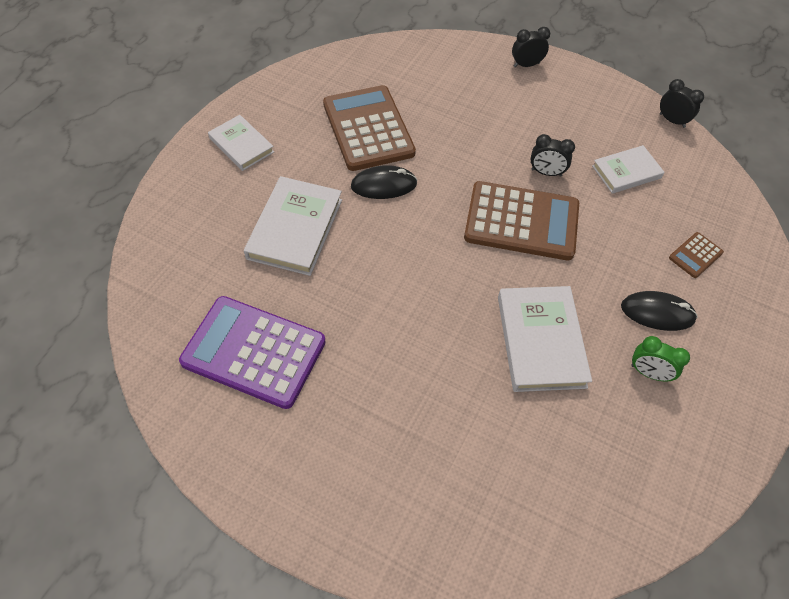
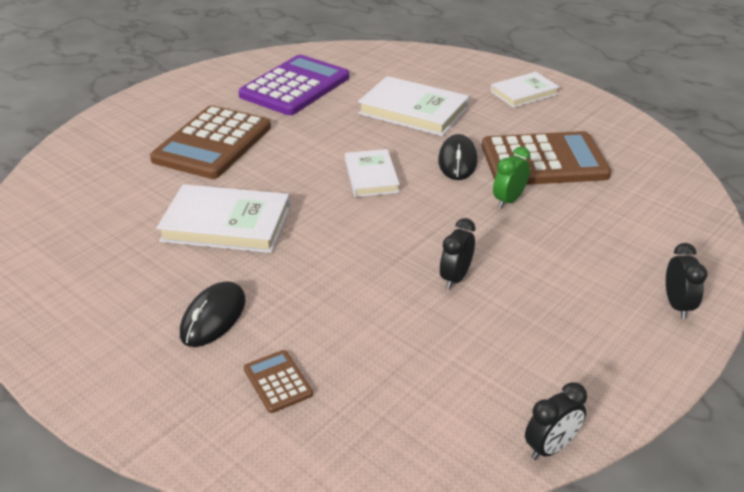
camera: 105 degrees right, 20 degrees down
(521, 221) = (382, 242): brown calculator -> brown calculator (212, 143)
(626, 172) = (443, 355): white book -> white book (371, 176)
(648, 373) = (148, 288): green clock -> green clock (508, 200)

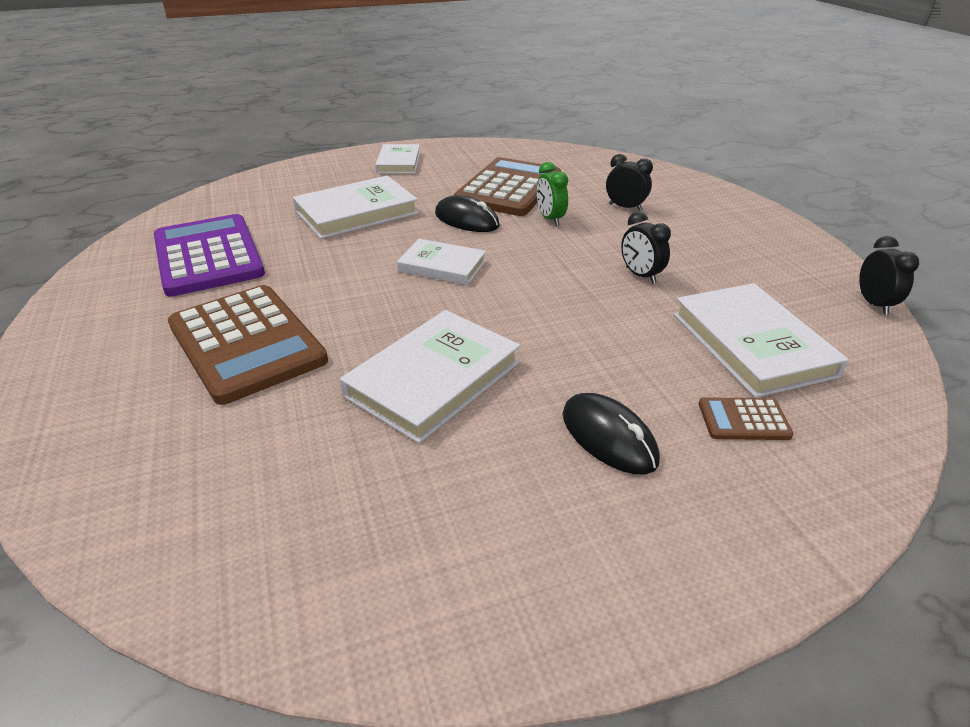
camera: 60 degrees left, 0 degrees up
(394, 368) = (751, 344): none -> white book
(677, 305) = (731, 207): black clock -> black clock (625, 207)

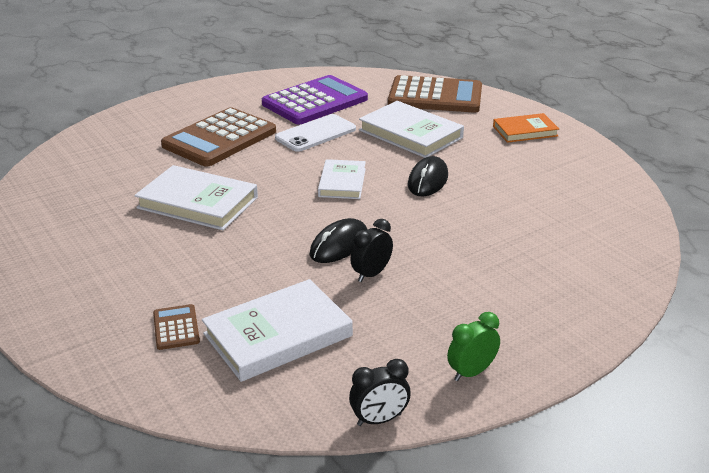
camera: 75 degrees right, 5 degrees down
(303, 267) = (316, 134): none -> white phone
(398, 162) = (525, 131): white book -> orange book
(509, 188) = (510, 191): brown calculator -> brown calculator (435, 96)
(550, 219) = (456, 219): green clock -> green clock (471, 372)
(608, 437) = (150, 271): black mouse -> black mouse (339, 245)
(625, 207) = (513, 258): black clock -> none

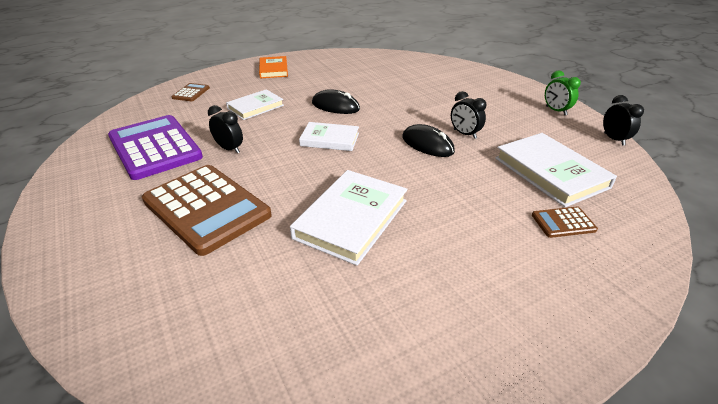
camera: 85 degrees left, 5 degrees up
(316, 134) = (229, 149): white phone -> black clock
(410, 134) = (255, 107): white book -> white book, size x0.63
(435, 96) = (191, 93): brown calculator -> brown calculator, size x0.43

